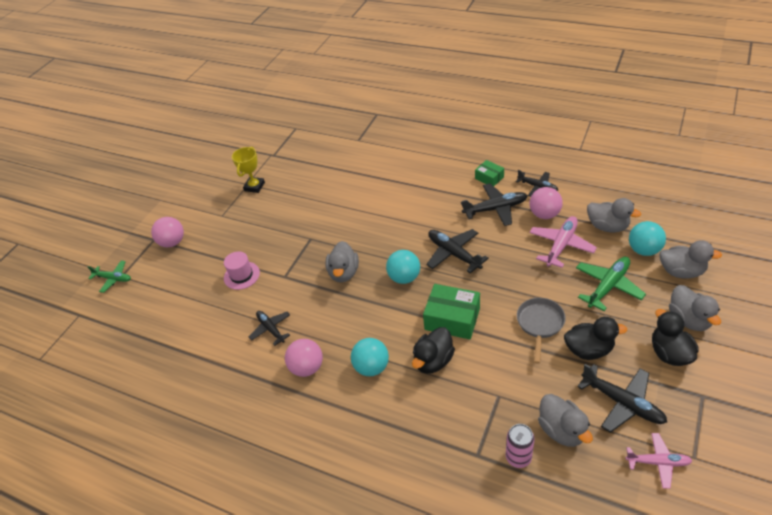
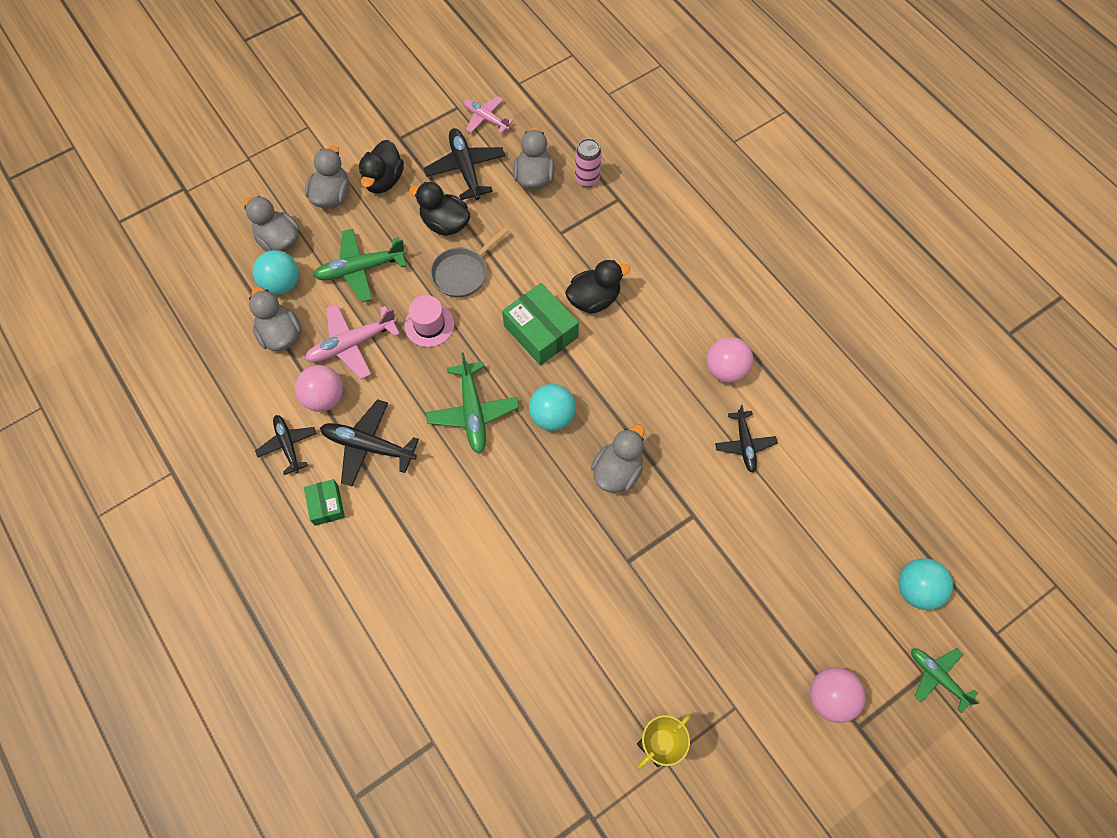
camera: 155 degrees left, 20 degrees up
(241, 275) = (749, 556): pink hat -> pink hat (429, 325)
(372, 367) = (658, 329): turquoise ball -> turquoise ball (916, 589)
(453, 253) = (473, 412): black plane -> green plane

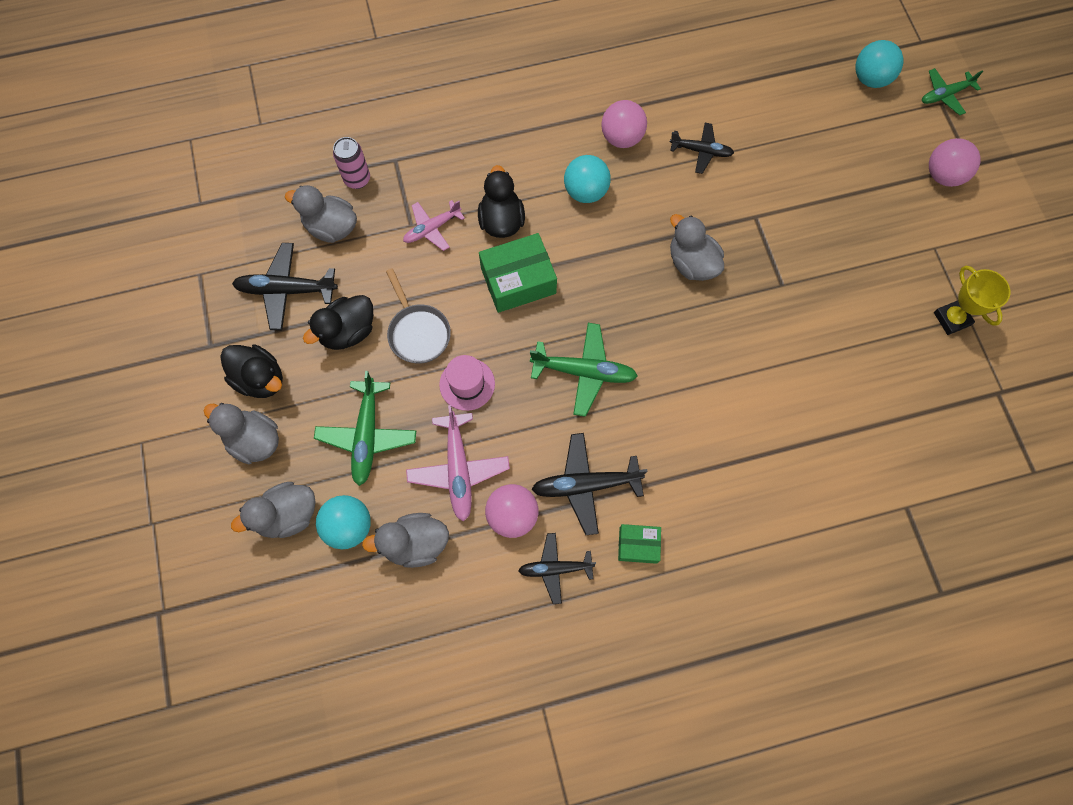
camera: 70 degrees left, 5 degrees up
(368, 446) = (585, 485): black plane -> black plane turned 45 degrees clockwise
(486, 118) = (230, 249): pink plane -> pink plane (432, 228)
(552, 416) = (615, 300): turquoise ball -> turquoise ball (585, 192)

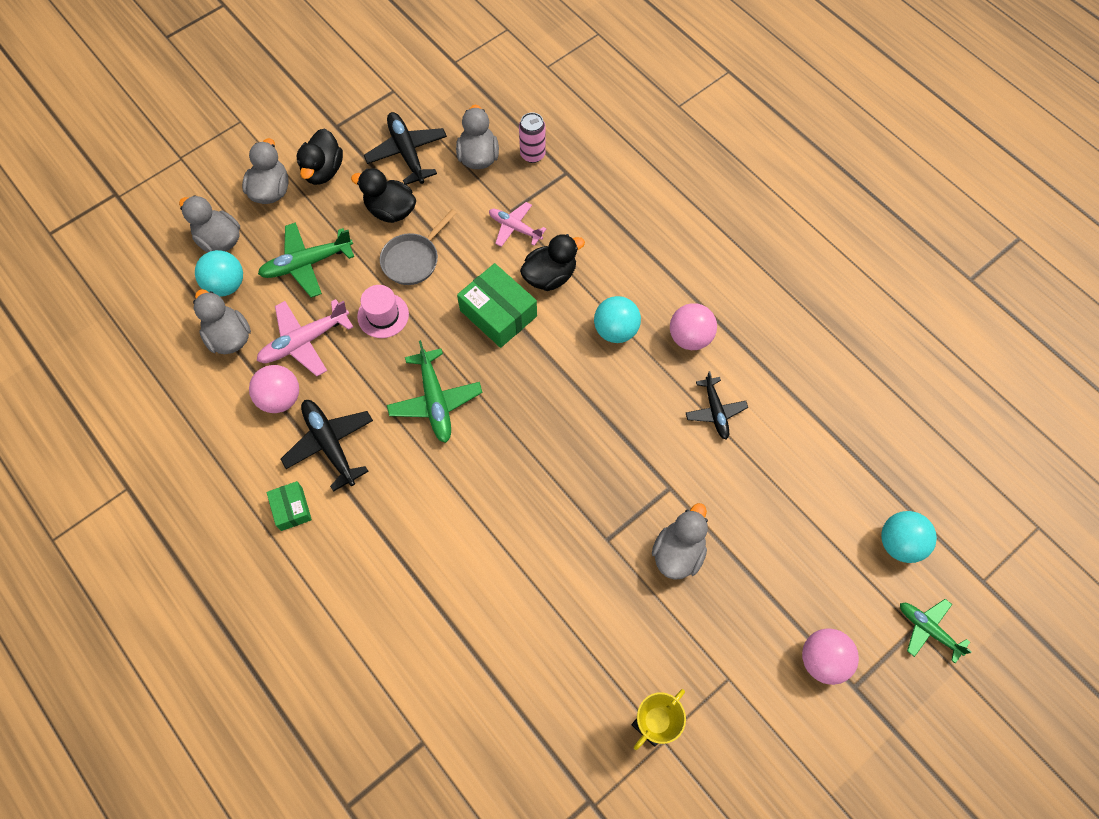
camera: 65 degrees right, 5 degrees down
(555, 568) = (246, 450): black plane -> none
(692, 263) = (588, 449): grey duck -> grey duck (678, 552)

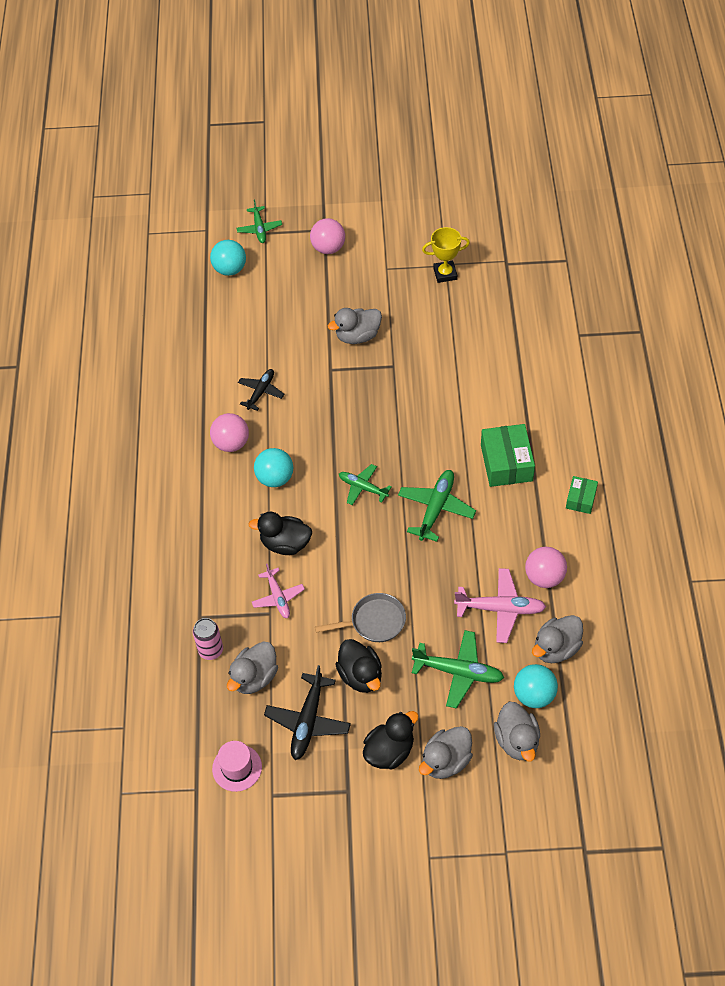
camera: 140 degrees left, 10 degrees down
(229, 337) = (556, 648): grey duck -> grey duck turned 45 degrees clockwise
(330, 444) = (528, 524): black plane -> none
(383, 315) = (428, 592): pink hat -> pink hat (237, 768)
(498, 313) = (344, 540): green box -> green box (506, 463)
(524, 376) = (362, 487): none -> green plane

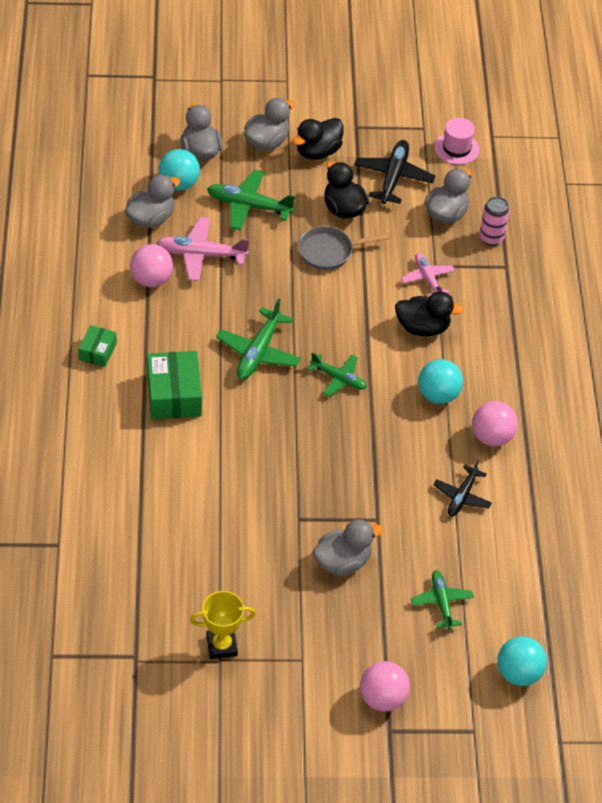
camera: 175 degrees right, 5 degrees down
(259, 229) = (483, 738): green plane -> green plane (441, 602)

